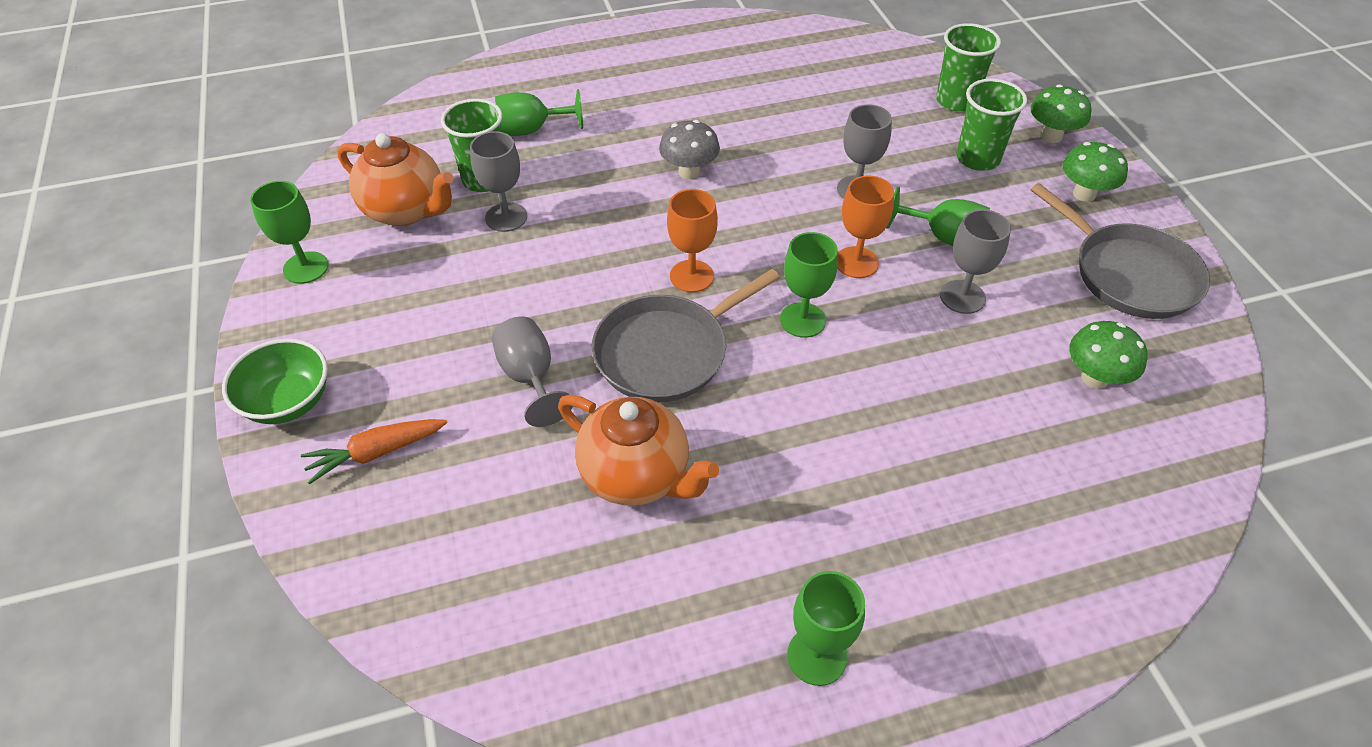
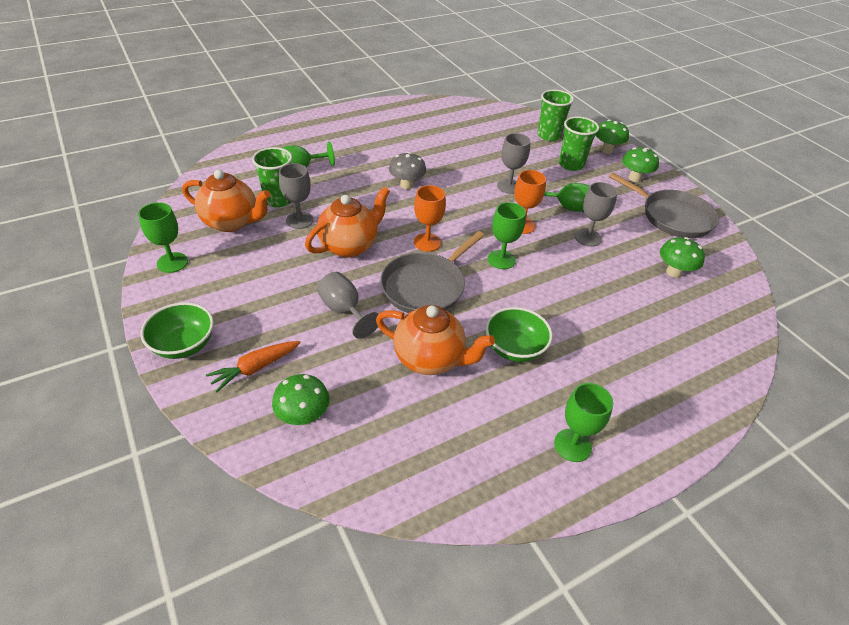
camera: 15 degrees left, 5 degrees down
(423, 540) = (303, 416): none -> green mushroom
(569, 269) = (349, 246): none -> orange teapot
(775, 477) = (514, 348): none -> green bowl

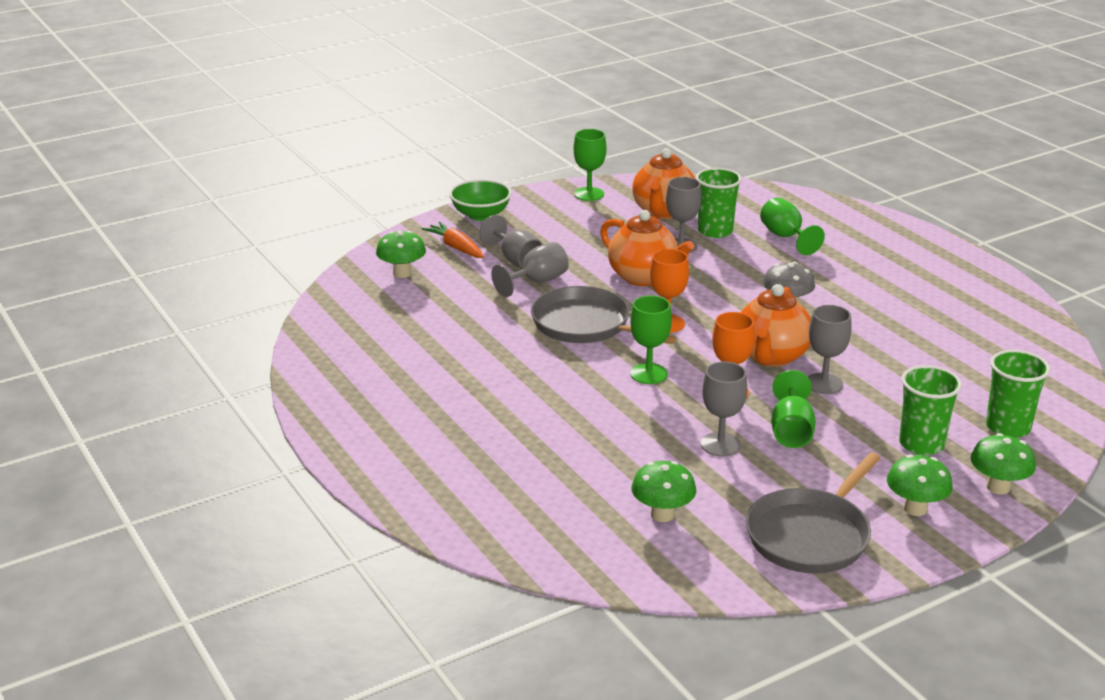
camera: 90 degrees right, 15 degrees down
(297, 322) = (516, 260): none -> grey goblet
(430, 359) = (474, 330): orange teapot -> orange teapot (771, 356)
(514, 348) = (494, 378): green bowl -> none
(572, 445) = (365, 407): green goblet -> none

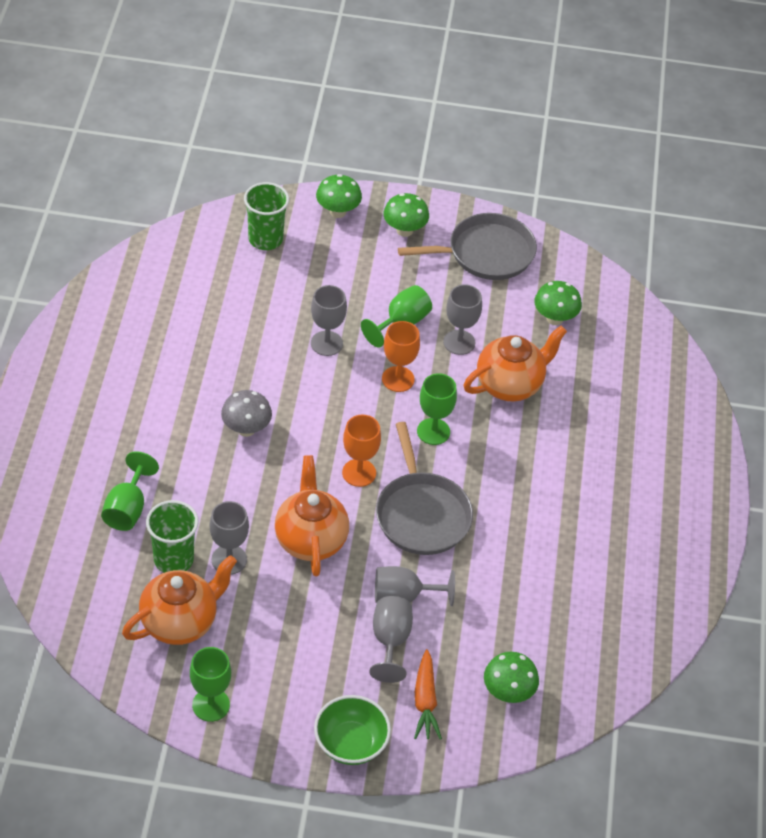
camera: 145 degrees left, 20 degrees up
(771, 356) = (327, 389): orange teapot -> orange teapot (510, 385)
(921, 444) = (336, 263): green cup -> none

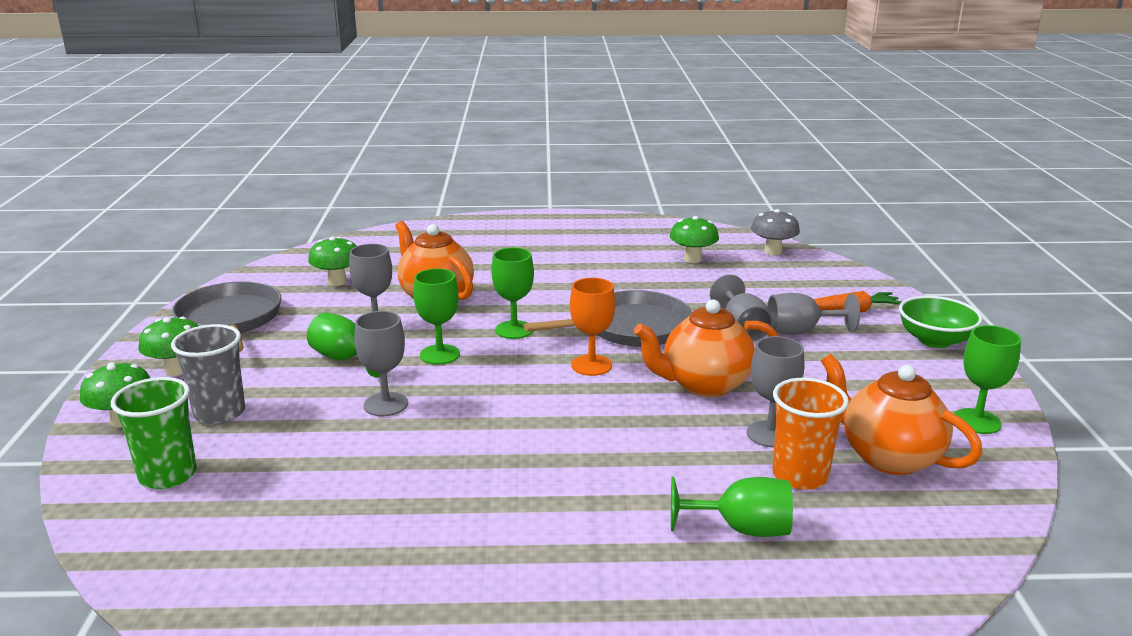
camera: 95 degrees left, 25 degrees down
(173, 559) = (800, 475): green cup -> orange cup
(246, 429) = (553, 447): grey mushroom -> grey mushroom (773, 252)
(336, 257) = (219, 413): none -> grey cup
(398, 379) = (440, 354): orange goblet -> green goblet
(508, 692) = (808, 279): green mushroom -> green mushroom (692, 259)

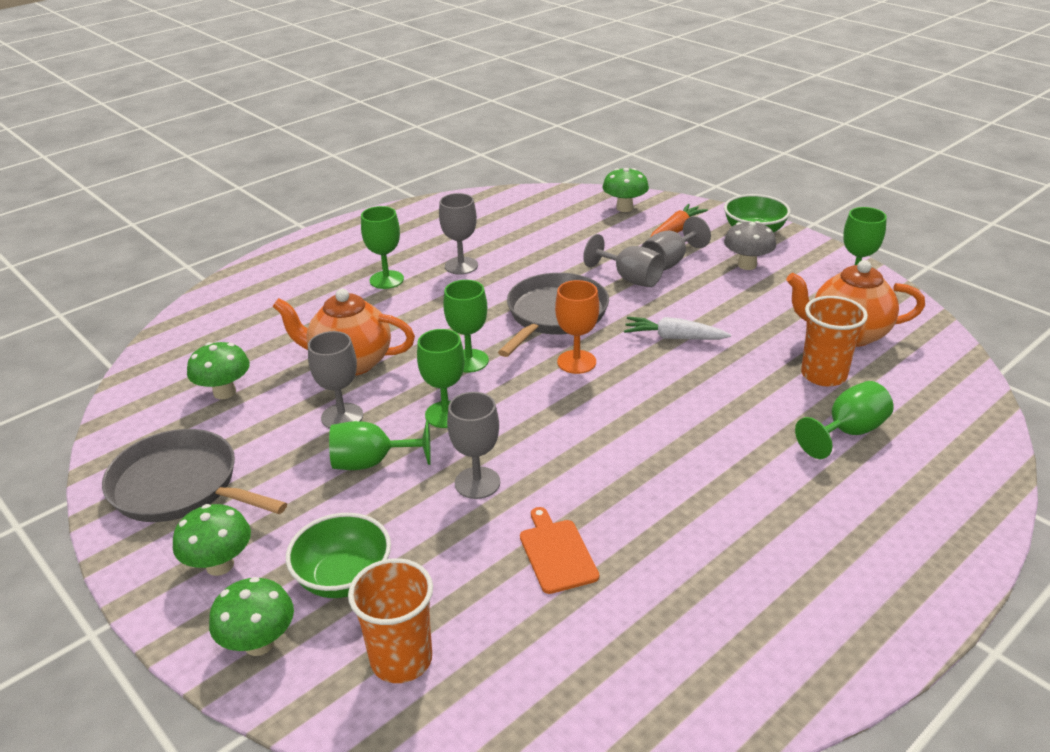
camera: 40 degrees left, 10 degrees up
(168, 475) = (401, 659): green cup -> orange cup
(219, 413) = (344, 578): grey cup -> green bowl
(357, 474) = (557, 553): none -> orange cutting board
(547, 258) = (386, 280): none -> green goblet
(692, 259) = (505, 231): green mushroom -> green mushroom (624, 208)
(704, 385) = (674, 337): orange teapot -> white carrot
(770, 434) = (766, 354): grey goblet -> grey goblet (461, 266)
(773, 252) = (553, 200): grey mushroom -> grey mushroom (747, 265)

